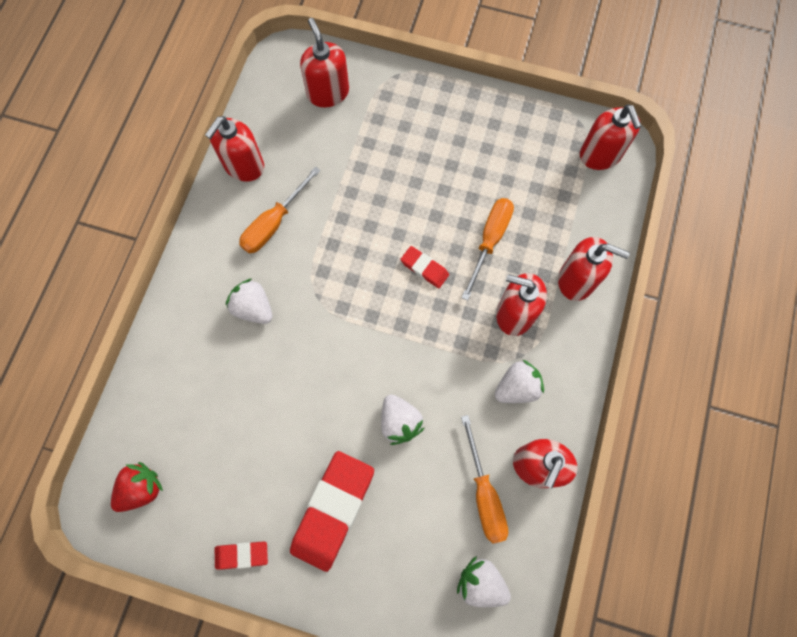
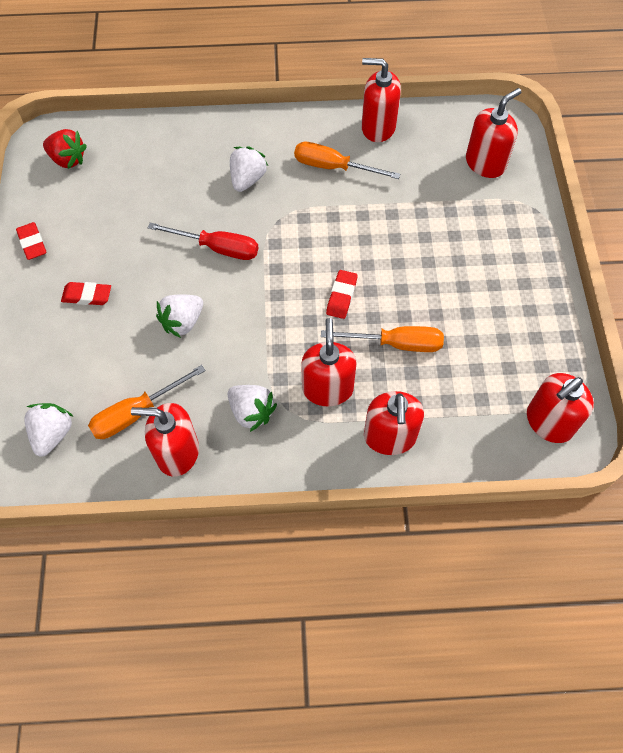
camera: 70 degrees right, 10 degrees down
(326, 363) = (217, 248): none -> red screwdriver
(333, 510) = (87, 296): red eraser -> red eraser, size x0.49

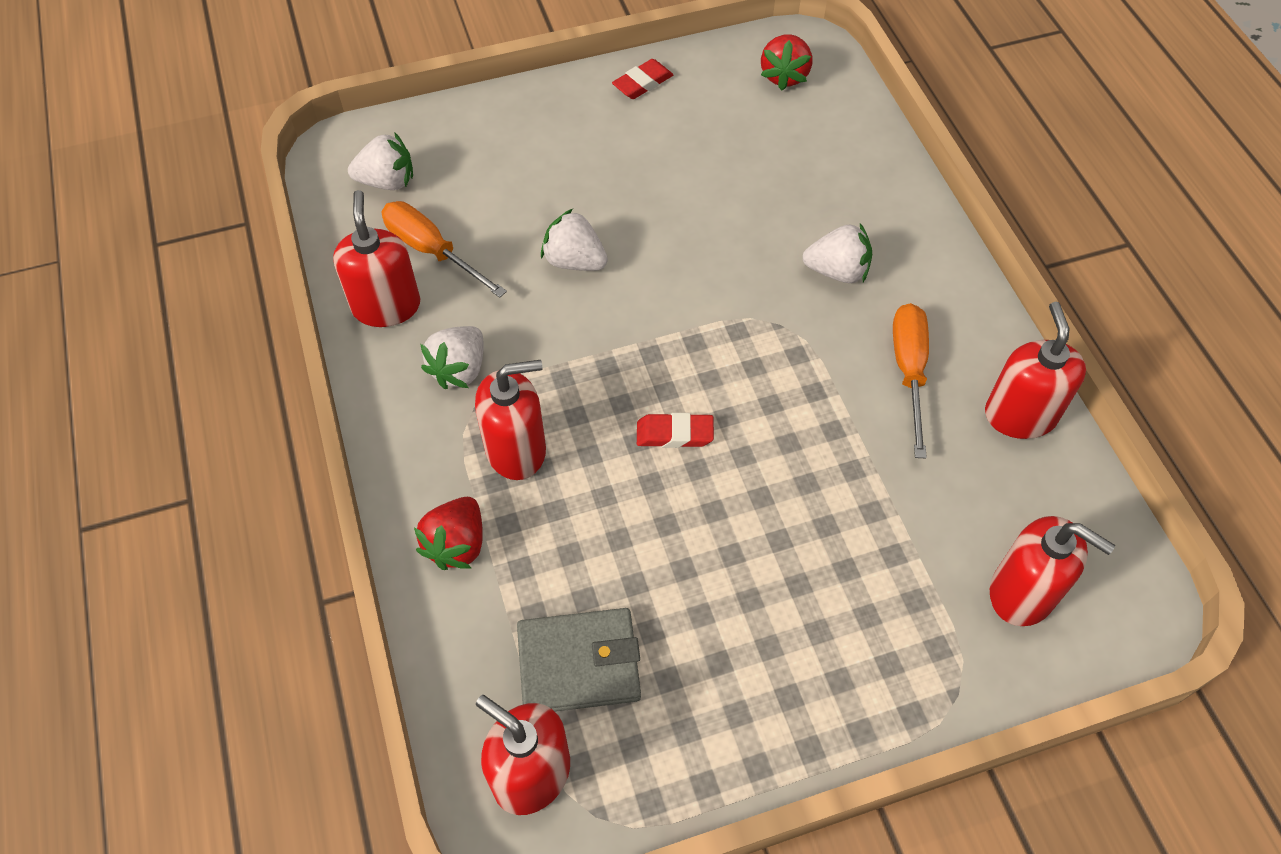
camera: 75 degrees right, 5 degrees down
(87, 296) = (584, 156): red eraser -> none
(217, 248) = (704, 267): red screwdriver -> none
(389, 437) = (457, 544): red soap dispenser -> red strawberry
(396, 344) = (614, 523): orange screwdriver -> none
(485, 383) = (579, 663): none -> grey wallet

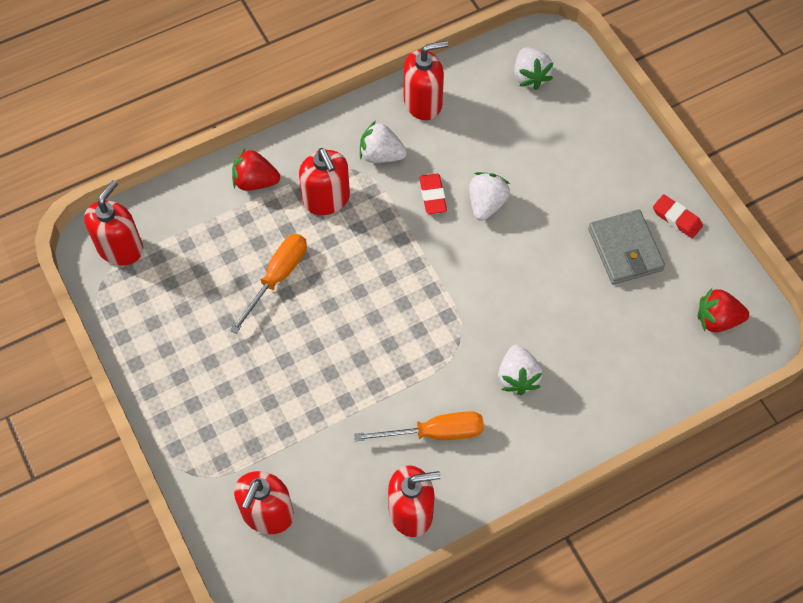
camera: 80 degrees right, 5 degrees up
(432, 251) = (475, 117): orange screwdriver -> orange screwdriver (277, 277)
(579, 663) = (187, 260): grey wallet -> grey wallet (625, 249)
(674, 434) = (354, 288): red eraser -> red eraser (432, 196)

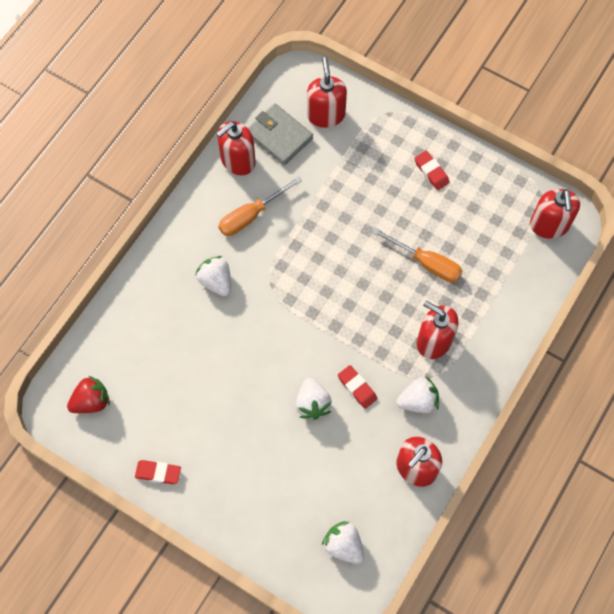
camera: 150 degrees right, 5 degrees up
(197, 373) = (431, 172): none -> red eraser
(255, 181) = (495, 326): red strawberry -> none
(277, 277) = (426, 263): orange screwdriver -> orange screwdriver turned 60 degrees counterclockwise
(625, 249) = (186, 422): grey wallet -> grey wallet (279, 136)

